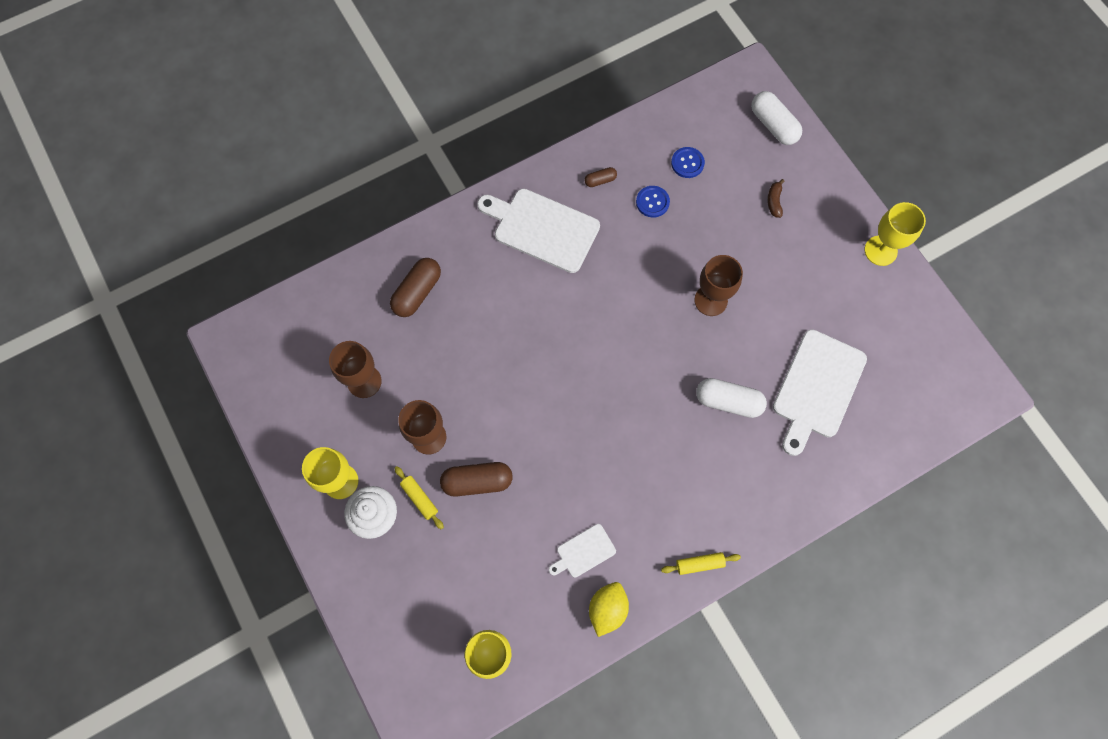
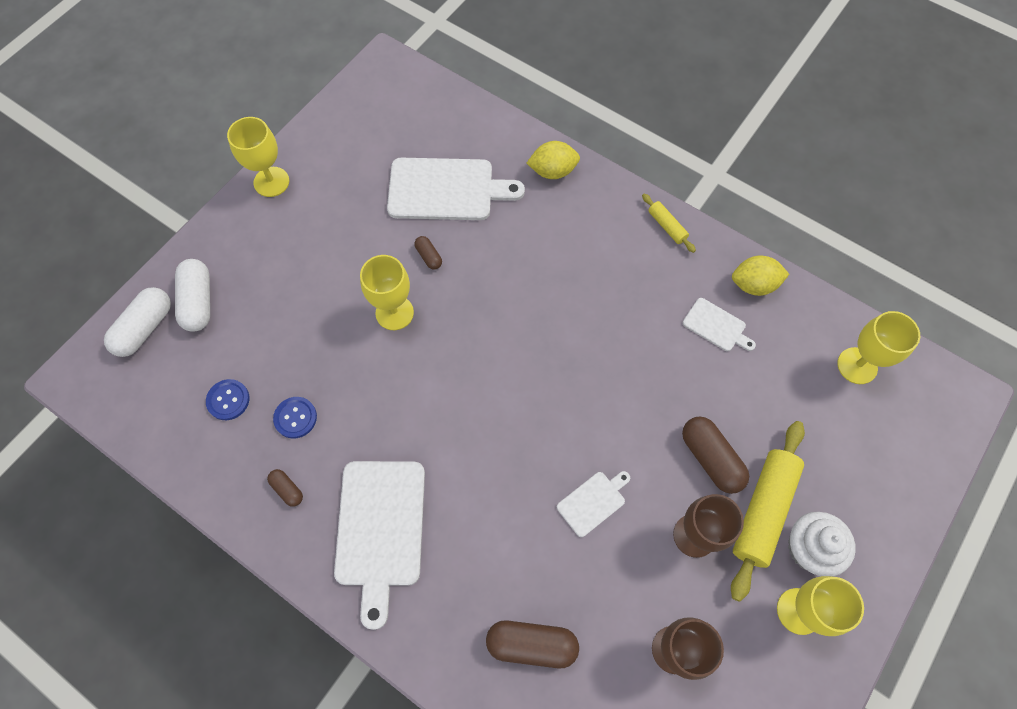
camera: 115 degrees left, 5 degrees down
(419, 498) = (763, 510): yellow rolling pin -> yellow rolling pin, size x2.06
(489, 377) = (593, 502): none -> white cutting board
(711, 300) = (394, 313): brown goblet -> yellow goblet
(728, 401) = (498, 258): white capsule -> white capsule (198, 302)
(753, 346) = (429, 256): none -> brown capsule
(774, 201) = (248, 294): brown banana -> none
(801, 490) = (552, 171): none -> yellow lemon

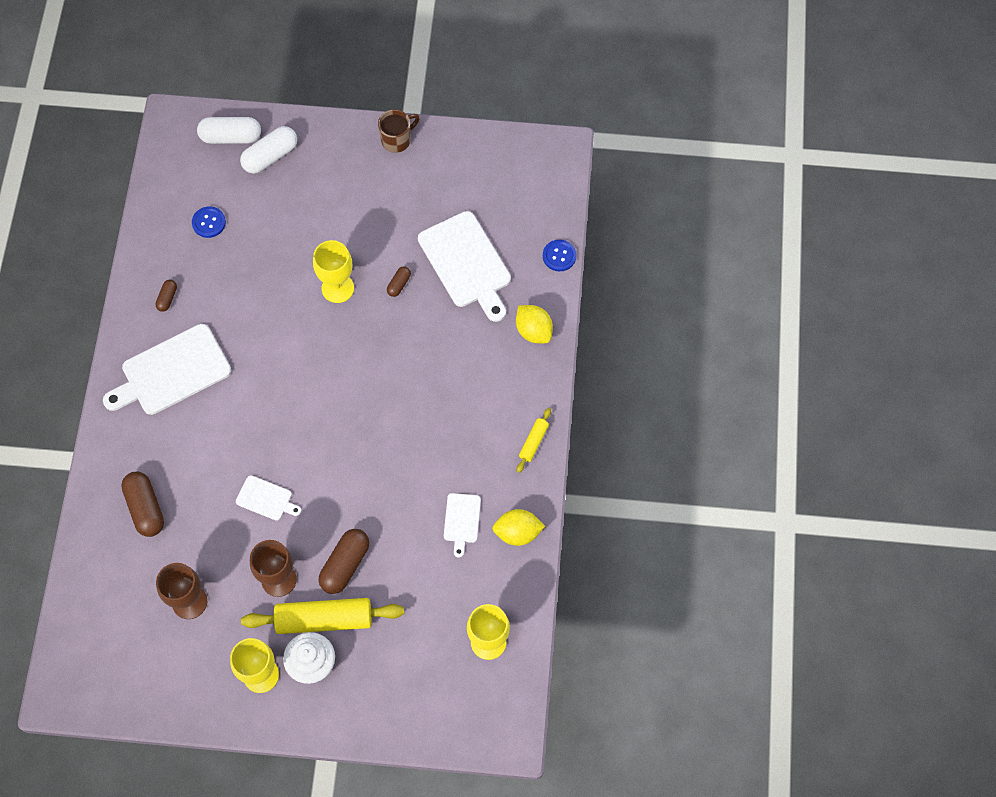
camera: 60 degrees right, 0 degrees up
(271, 182) = (397, 140): yellow goblet -> brown mug
(295, 418) = (220, 272): blue button -> blue button (559, 256)
(753, 285) = (517, 533): yellow lemon -> yellow lemon turned 60 degrees counterclockwise

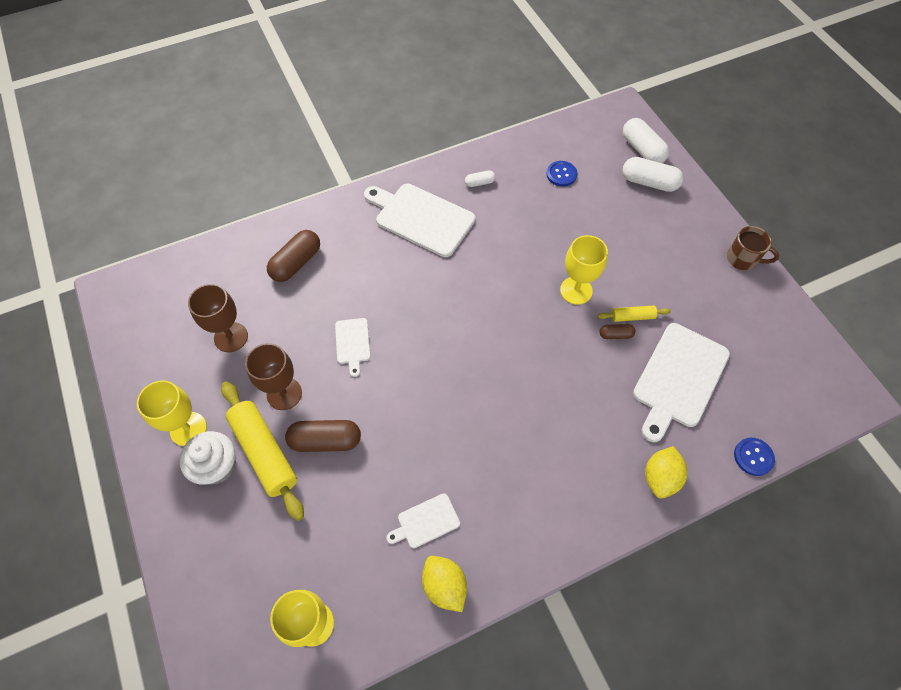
camera: 60 degrees right, 5 degrees down
(167, 298) = (479, 183): brown capsule -> white capsule
(533, 442) = (548, 545): yellow rolling pin -> yellow rolling pin (632, 316)

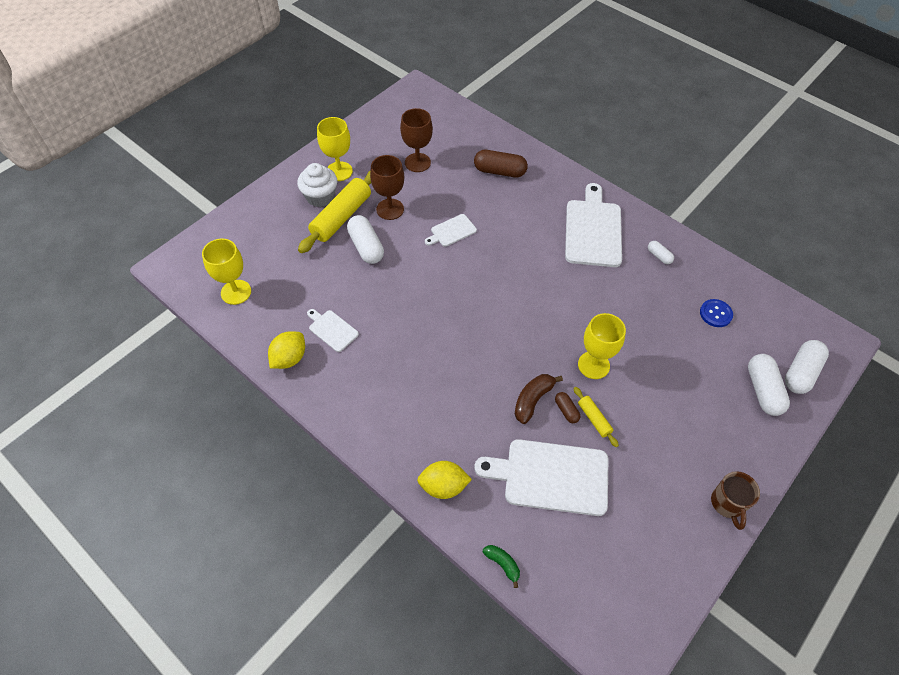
camera: 65 degrees right, 5 degrees down
(325, 440) = (366, 247): brown capsule -> white capsule
(594, 358) = (532, 400): none -> brown banana
(753, 457) = (502, 564): blue button -> green banana

